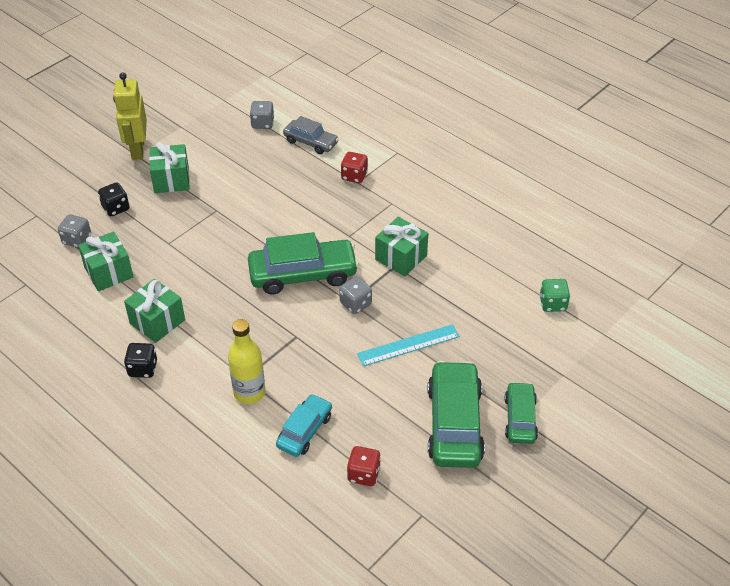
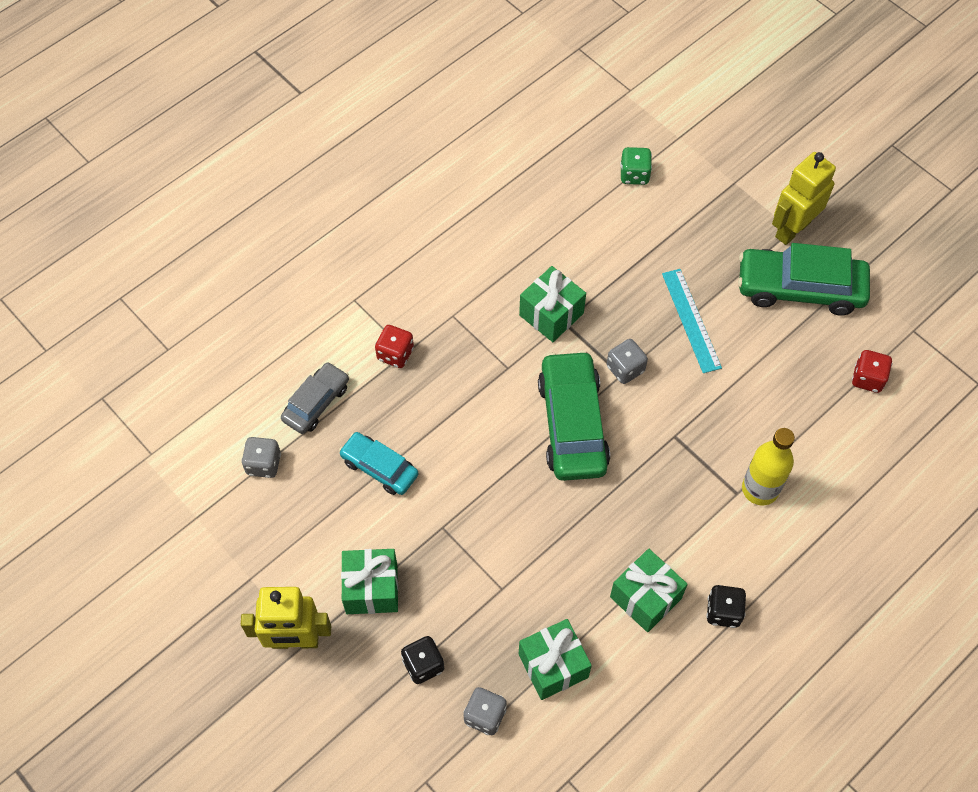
camera: 85 degrees left, 15 degrees up
(304, 431) = (813, 433): turquoise car -> turquoise car (379, 468)
(520, 418) = (792, 229): green car -> yellow robot

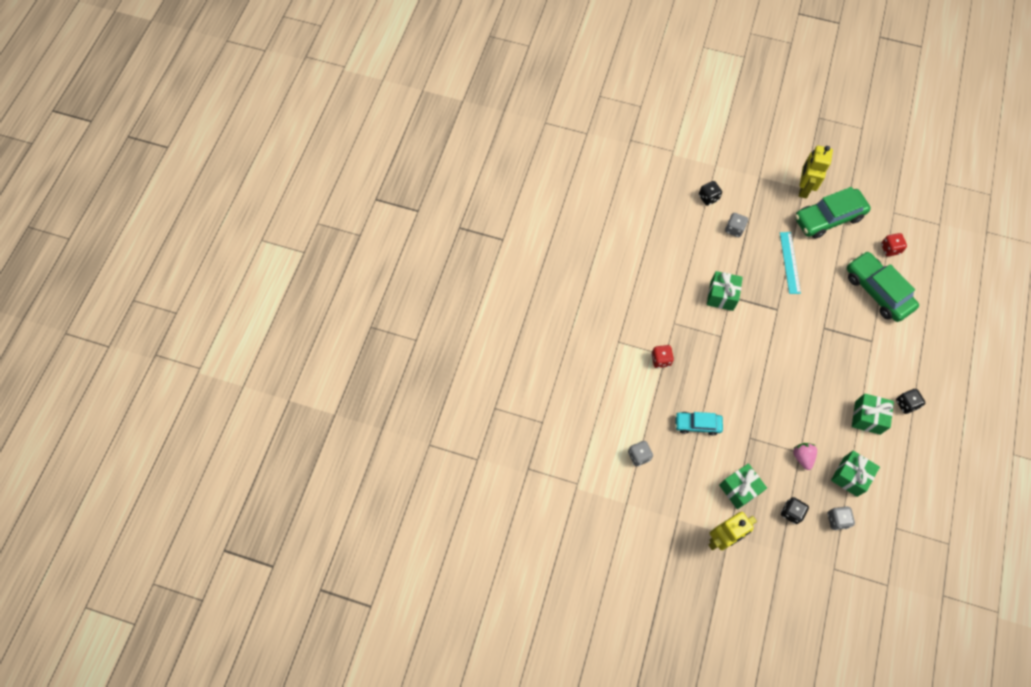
camera: 30 degrees left, 5 degrees up
(316, 403) = (641, 408): grey car -> none
(500, 597) = (802, 457): none -> pink strawberry
(572, 424) = (772, 348): green car -> green car (877, 291)
(625, 369) = (777, 305): grey dice -> grey dice (734, 229)
(634, 175) = (708, 198): green dice -> black dice
(691, 320) = (790, 262): turquoise ruler -> turquoise ruler turned 45 degrees clockwise
(760, 489) = (880, 333): yellow bottle -> none

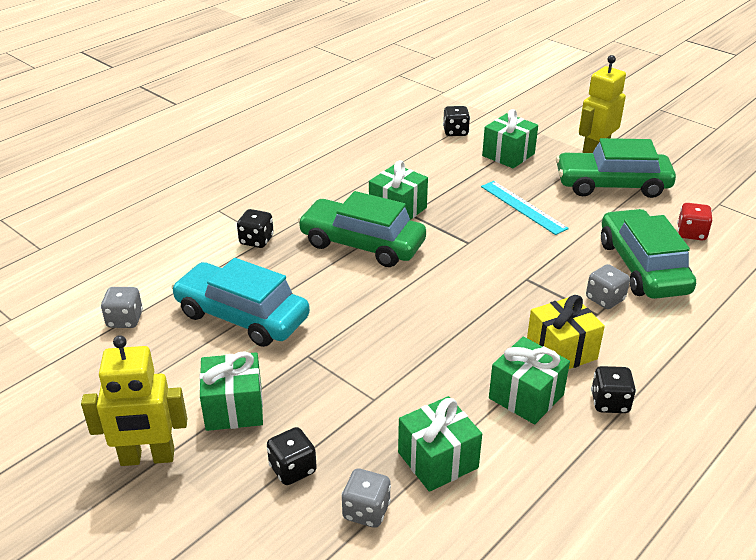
camera: 25 degrees right, 30 degrees down
(660, 360) = (256, 240): red dice -> black dice
(697, 424) = (242, 316): turquoise car -> turquoise car, size x1.71
(721, 336) = (362, 244): none -> green car
(734, 229) = (467, 162): grey dice -> grey dice (605, 299)
(754, 211) = (508, 155): none -> green gift
(790, 262) = (523, 207): turquoise ruler -> turquoise ruler turned 60 degrees counterclockwise
(802, 457) = (373, 406): pink strawberry -> none
(868, 377) = (561, 351): none -> yellow gift

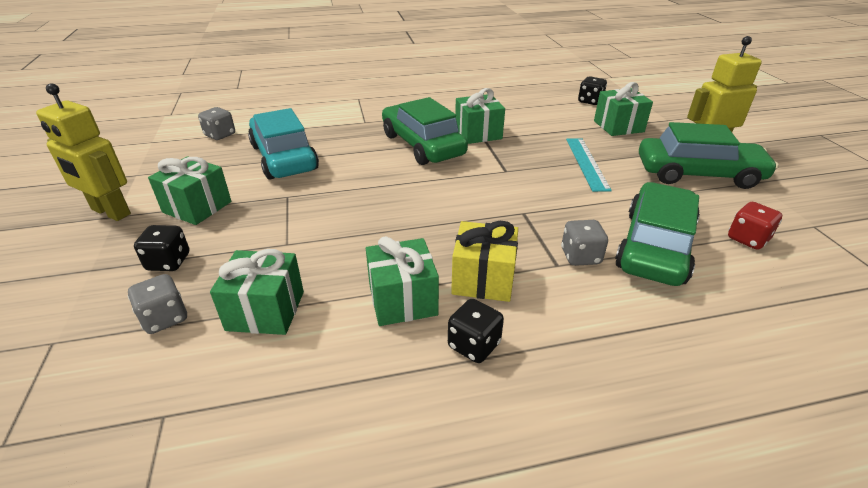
camera: 35 degrees right, 0 degrees up
(256, 240) = (356, 121): black dice -> none
(612, 185) = (698, 174): green car -> green car turned 150 degrees clockwise

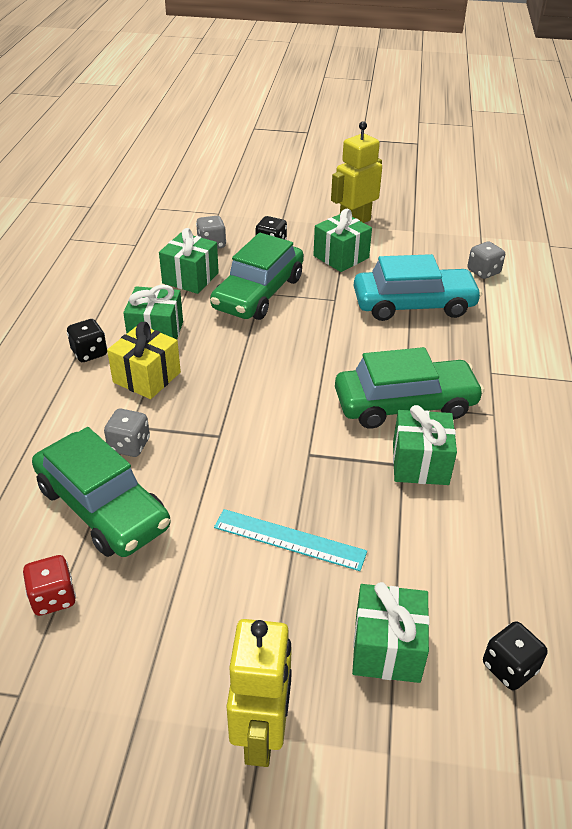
camera: 110 degrees right, 5 degrees up
(698, 174) = (197, 655): green car -> green car (258, 293)

